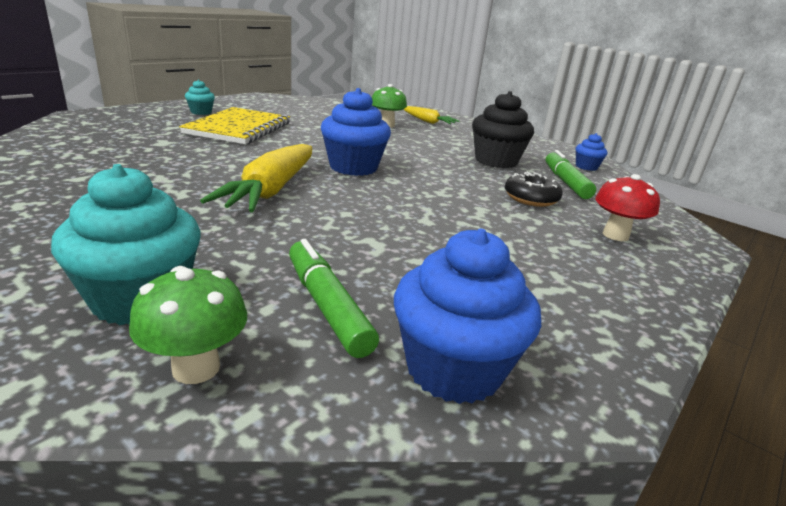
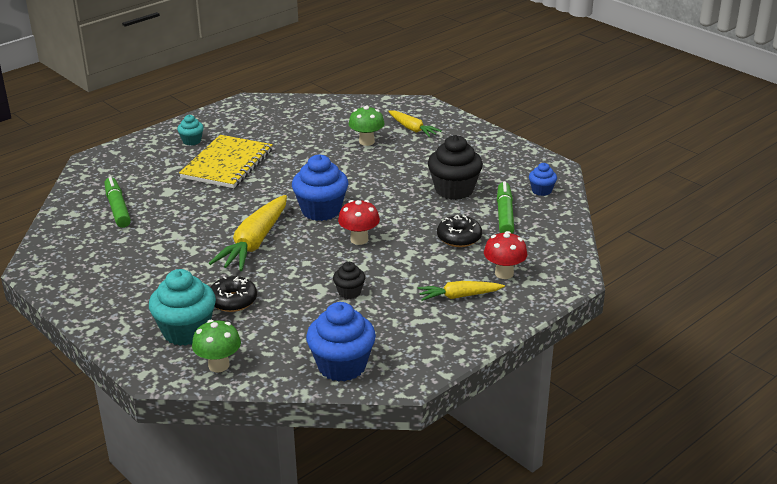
camera: 10 degrees right, 5 degrees up
(236, 254) = (233, 301): none -> black donut
(327, 306) = (283, 333): green marker -> green marker (117, 208)
(410, 194) = (359, 239): none -> red mushroom
(420, 249) = (349, 292): none -> black cupcake
(579, 259) = (459, 296): none -> yellow carrot

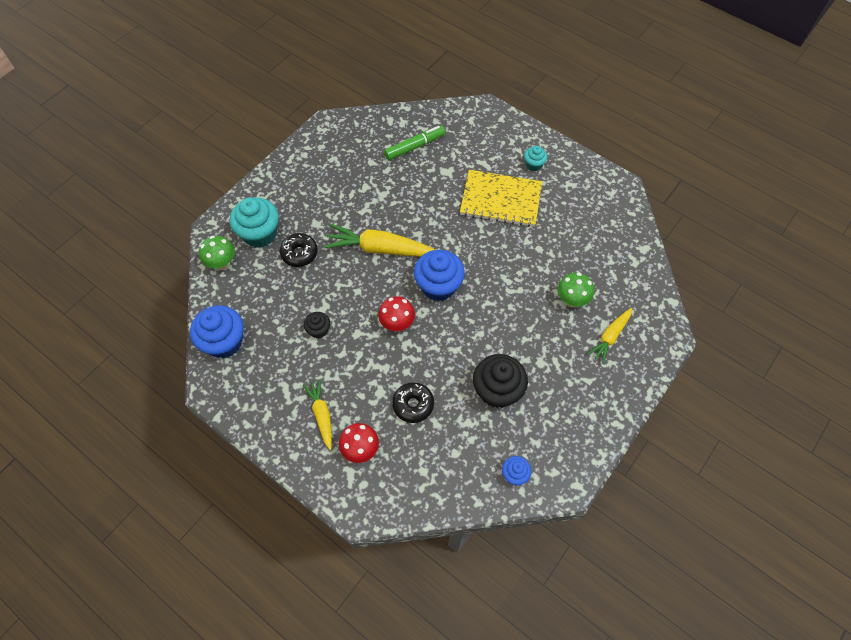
camera: 80 degrees right, 30 degrees up
(504, 215) = (460, 441): green marker -> none

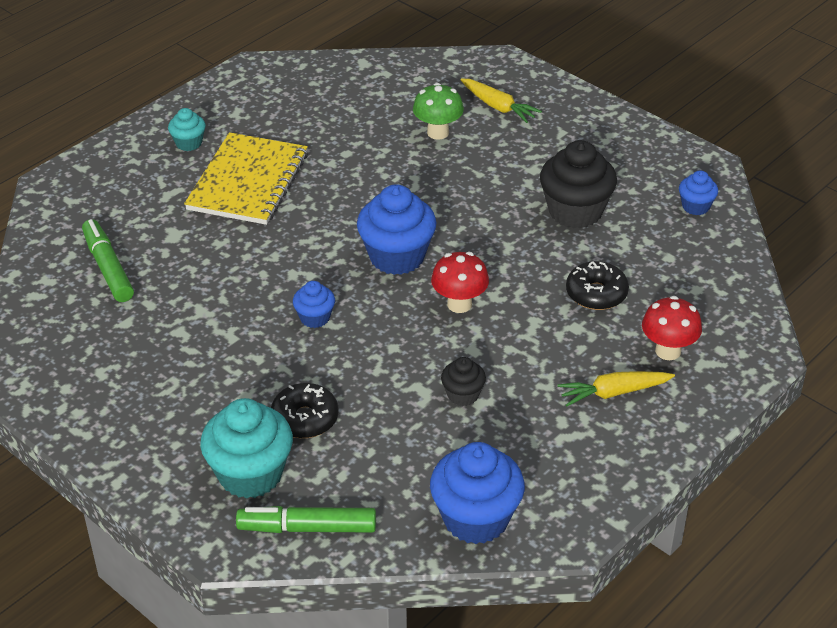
camera: 85 degrees left, 20 degrees down
(222, 263) = (307, 528): green mushroom -> green marker
(380, 249) = (315, 318): yellow carrot -> blue cupcake

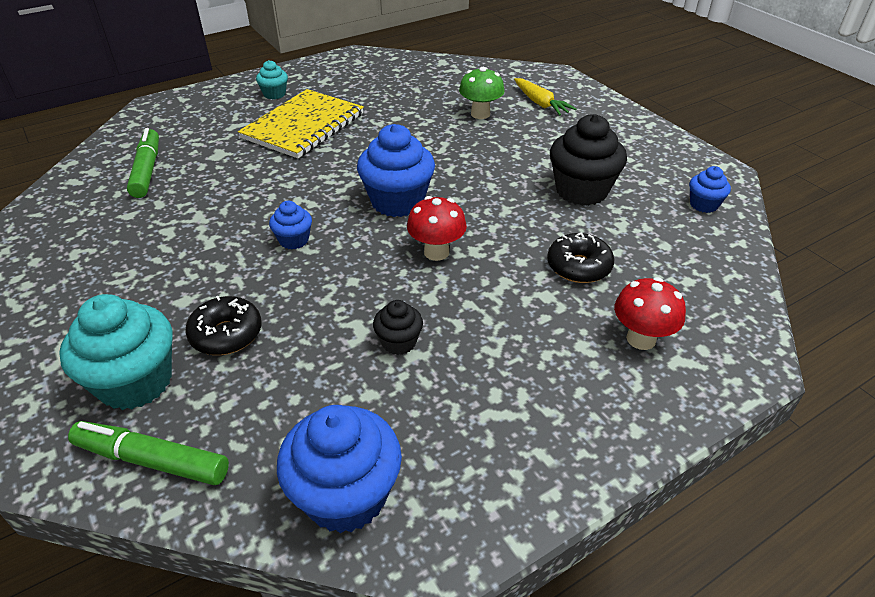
camera: 15 degrees right, 0 degrees up
(613, 393) = (565, 373): yellow carrot -> none

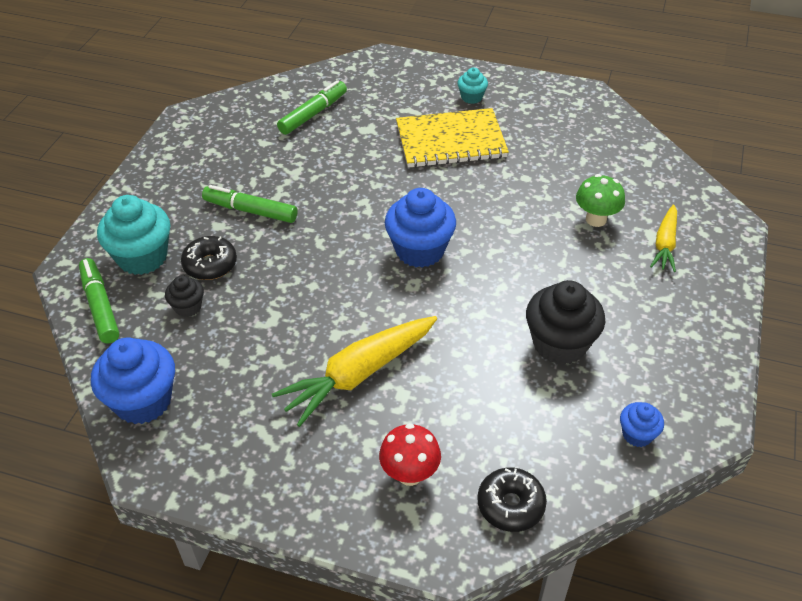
camera: 50 degrees right, 5 degrees up
(200, 269) = (251, 211): none -> green marker
(294, 240) = (321, 230): blue cupcake -> none
(399, 342) = (279, 346): black cupcake -> black cupcake (188, 307)
(436, 252) = (386, 307): red mushroom -> none
(495, 309) = (358, 374): none -> yellow carrot
(578, 266) = (456, 395): black donut -> black donut (510, 505)

